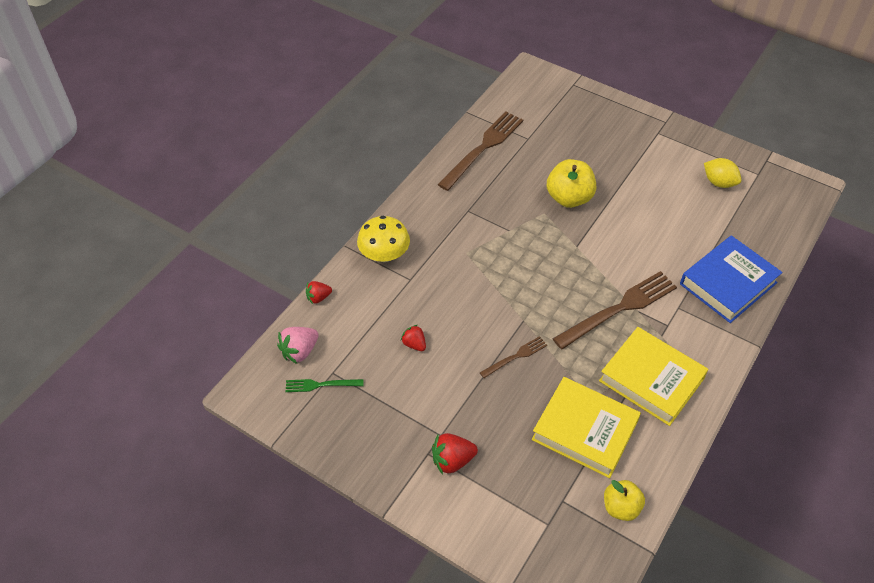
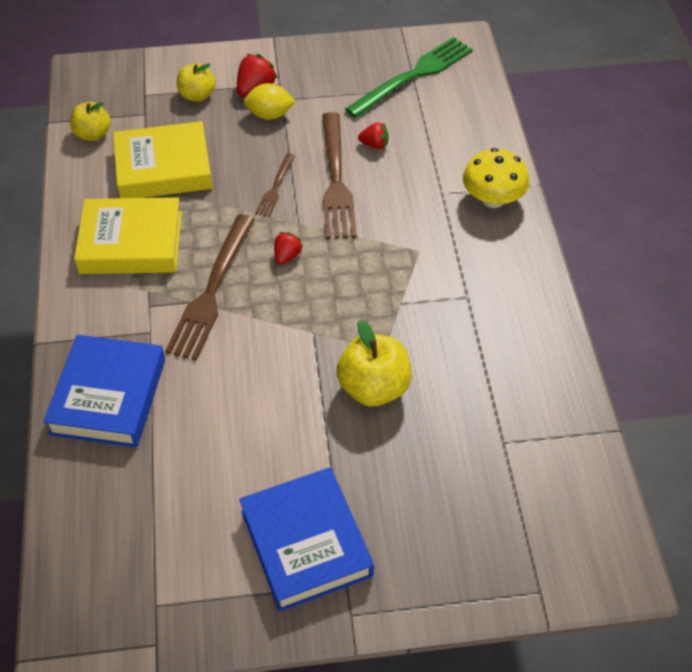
camera: 140 degrees right, 0 degrees up
(299, 351) = (460, 85): pink strawberry -> none
(318, 297) = (500, 129): red strawberry -> red strawberry (287, 256)
(321, 385) = (413, 75): green fork -> green fork, size x1.98
(483, 148) = (539, 388): brown fork -> brown fork (336, 180)
(504, 489) = (197, 95): none -> yellow apple
(665, 156) = (306, 543): none -> blue book
(719, 182) = (203, 547): yellow lemon -> yellow lemon (270, 115)

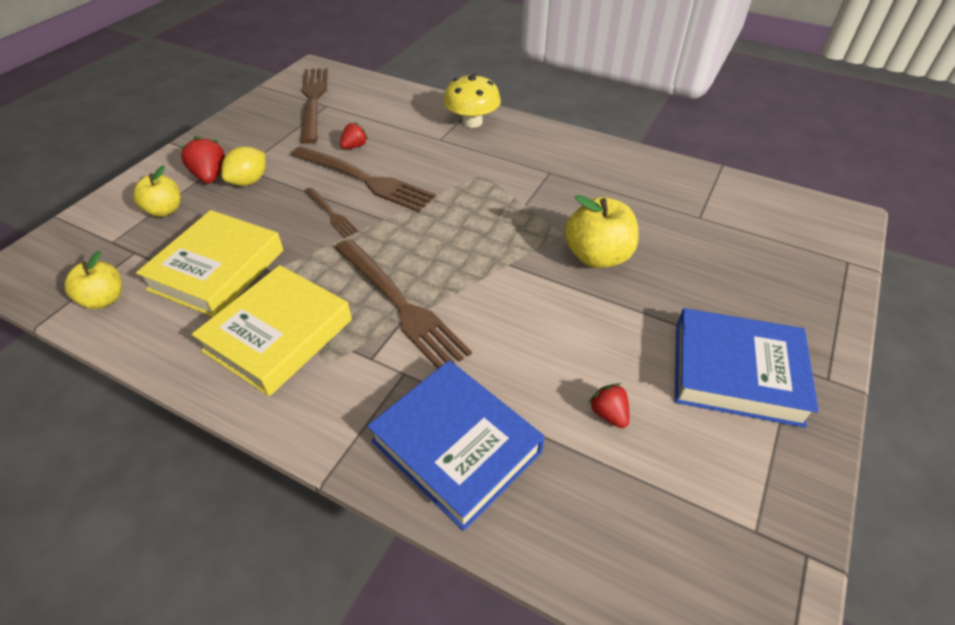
camera: 55 degrees left, 5 degrees down
(287, 256) = (412, 241): red strawberry -> red strawberry (609, 414)
(413, 75) = (313, 101): green fork -> brown fork

